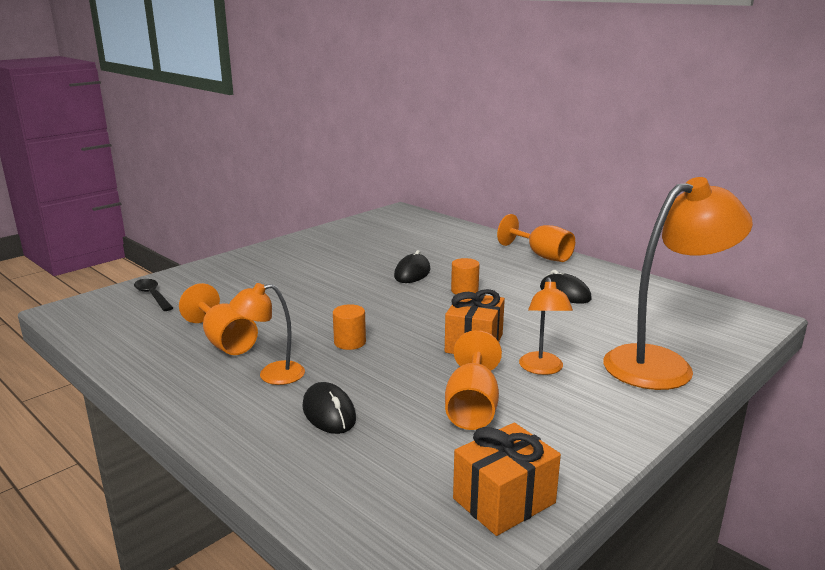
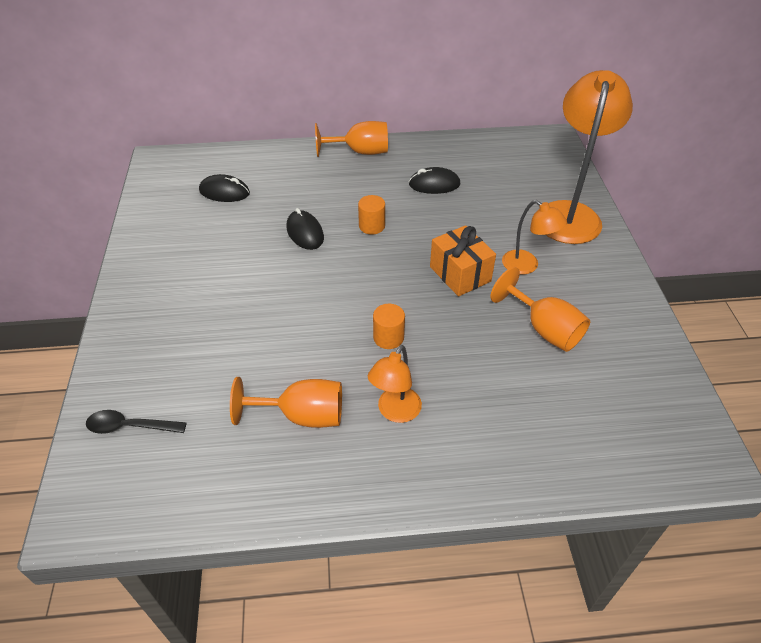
camera: 50 degrees left, 25 degrees up
(329, 413) = (486, 408): black mouse -> black mouse (224, 192)
(504, 501) = (656, 380): orange gift -> none

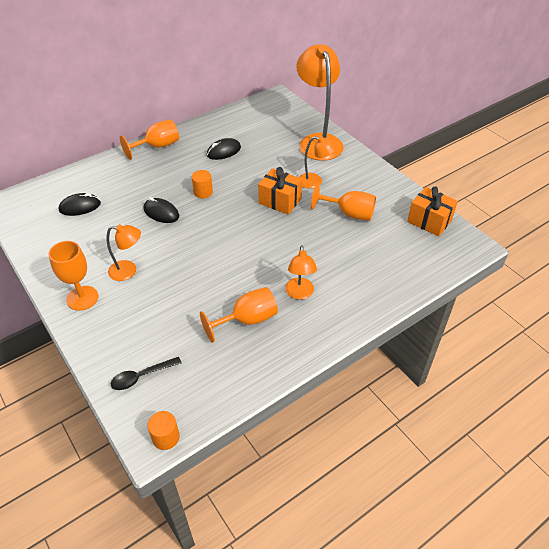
camera: 30 degrees left, 0 degrees up
(145, 299) = (82, 298): none -> orange goblet
(216, 288) = (128, 271): none -> orange lamp
(388, 337) = (265, 254): orange cylinder -> orange cylinder (166, 437)
(662, 390) = (429, 221): none -> orange gift

